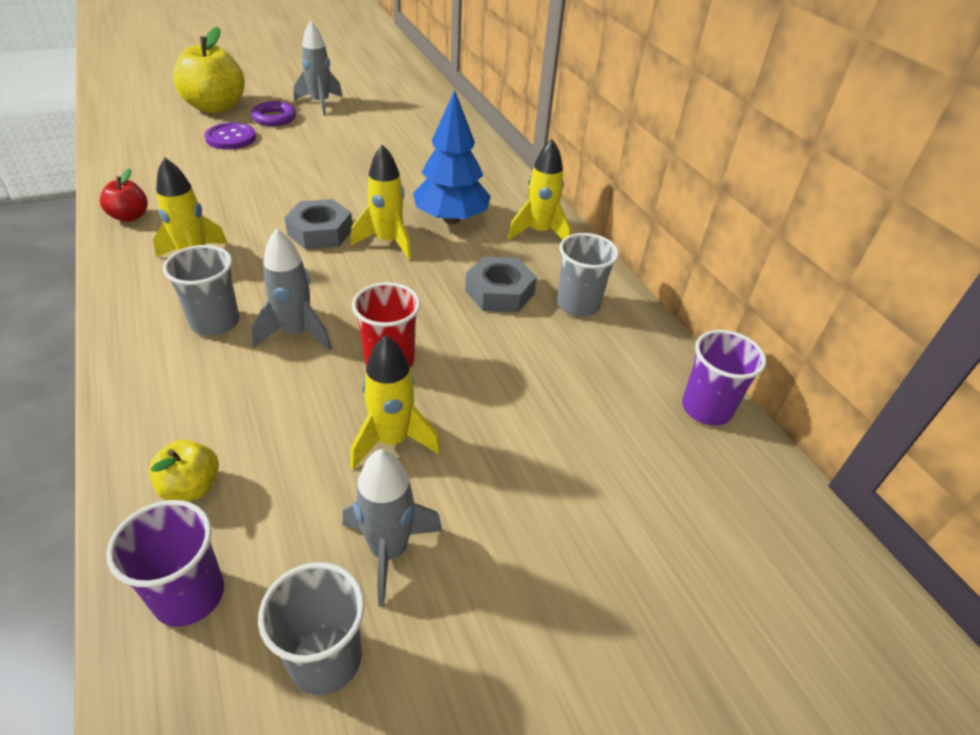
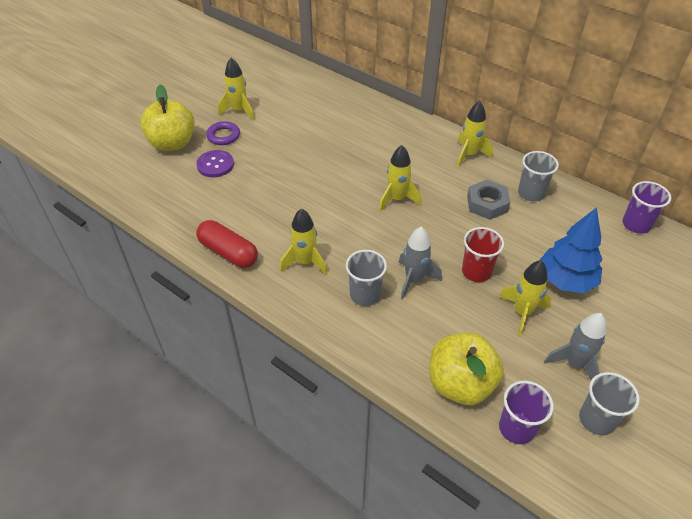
camera: 25 degrees left, 5 degrees up
(130, 216) = (228, 252): red apple -> red capsule
(191, 487) = (460, 384): yellow apple -> yellow apple, size x1.99
(320, 103) = (239, 111): grey rocket -> yellow rocket
(320, 232) = (353, 210): grey nut -> none
(451, 219) = (414, 167): blue tree -> blue tree (565, 280)

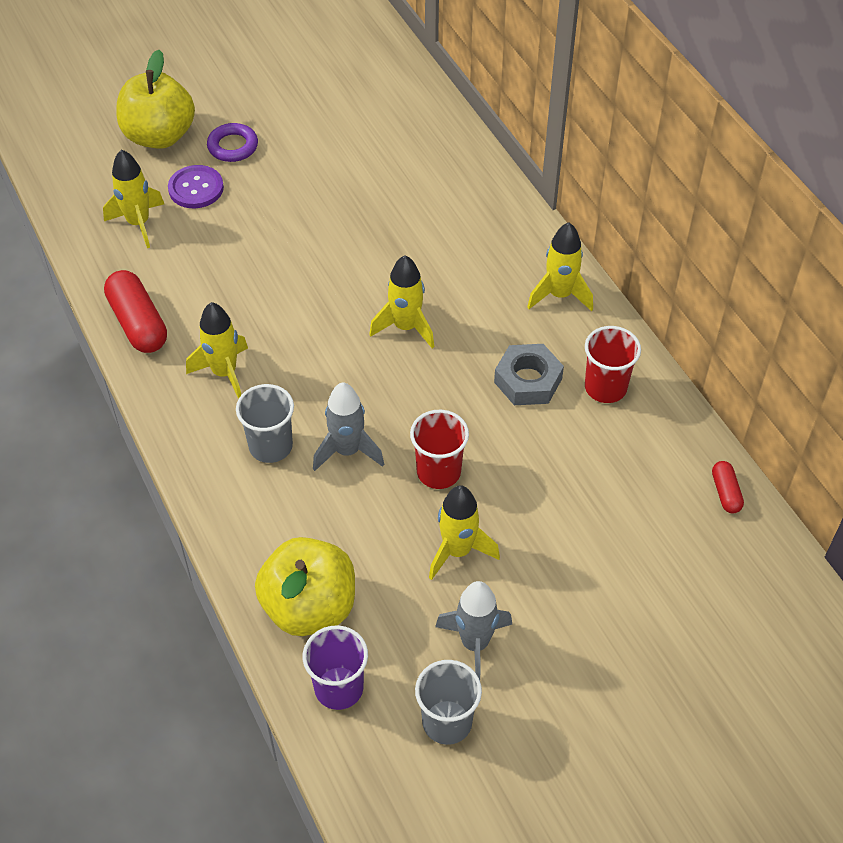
camera: 25 degrees right, 5 degrees up
(239, 111) = (278, 112): yellow rocket -> yellow rocket (138, 223)
(531, 193) = (605, 387): grey cup -> red cup
(565, 280) = (553, 532): blue tree -> none
(636, 224) = (725, 492): purple cup -> red capsule

